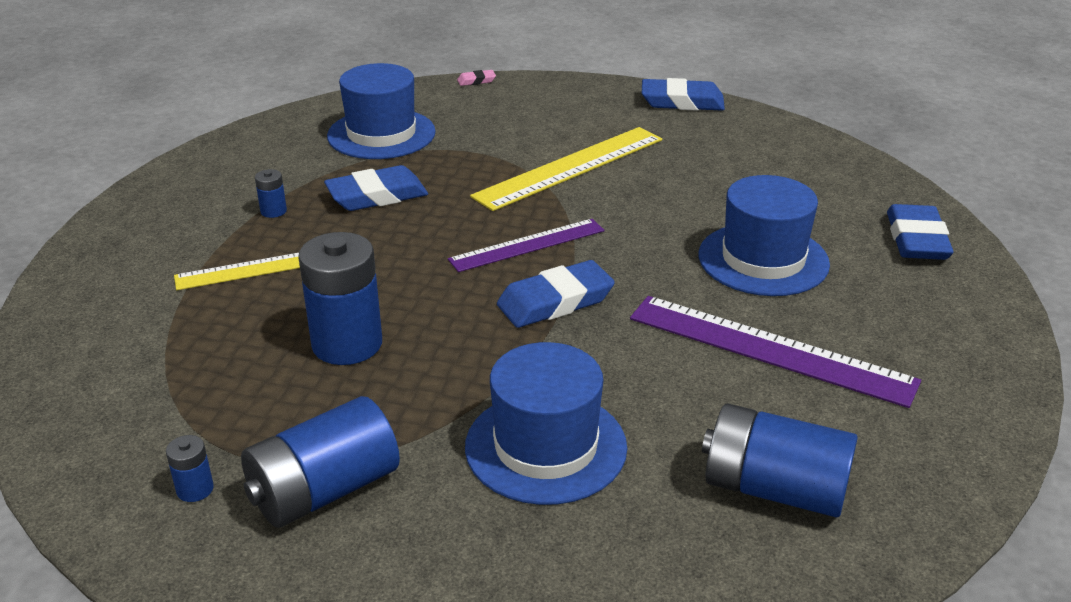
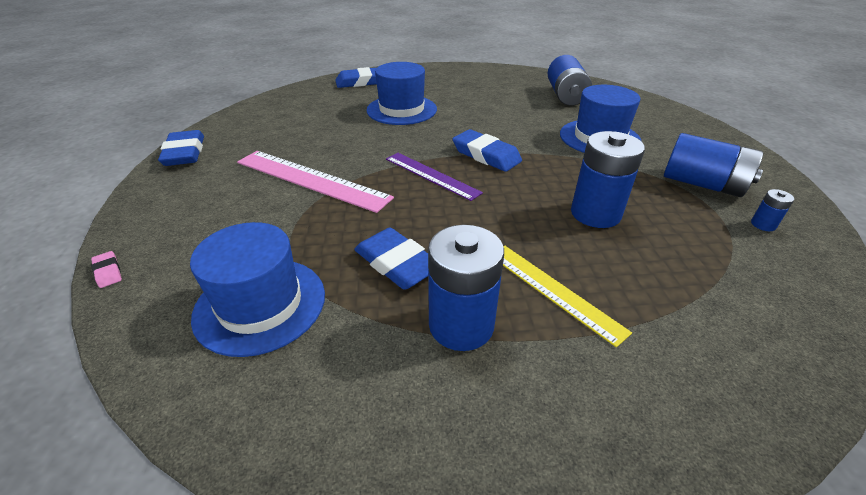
camera: 110 degrees left, 5 degrees up
(273, 211) = (461, 325): blue battery -> blue battery, size x2.27
(570, 167) = (311, 179): yellow ruler -> pink ruler
(769, 349) = (478, 103): purple ruler -> none

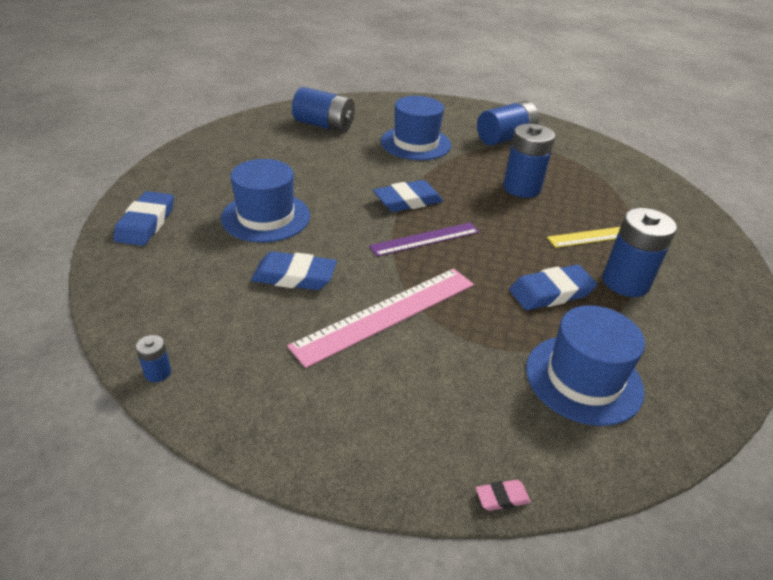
camera: 70 degrees left, 0 degrees up
(184, 153) = (234, 420): blue eraser -> blue eraser (294, 276)
(763, 224) = (557, 142): blue battery -> blue battery (158, 372)

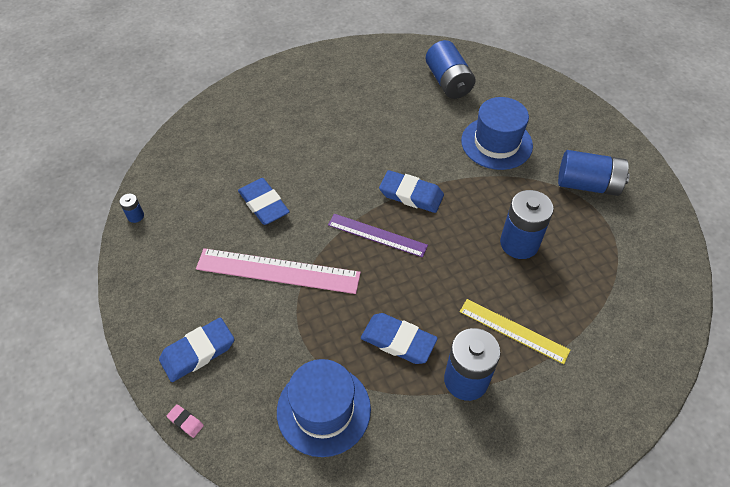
camera: 50 degrees right, 15 degrees up
(146, 223) = (236, 107): blue eraser -> blue eraser (198, 352)
(266, 217) = (304, 146): blue hat -> none

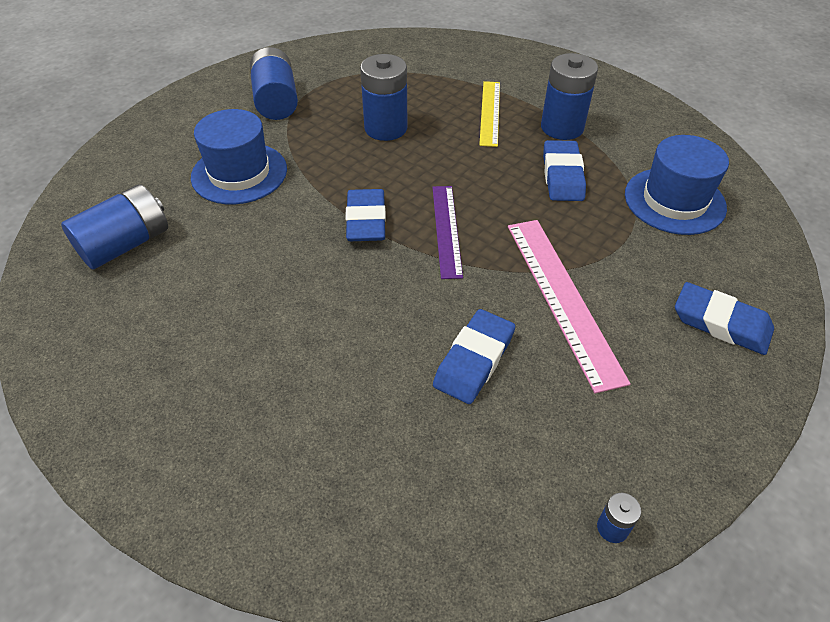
camera: 115 degrees left, 5 degrees down
(185, 422) = (792, 294): pink eraser -> none

